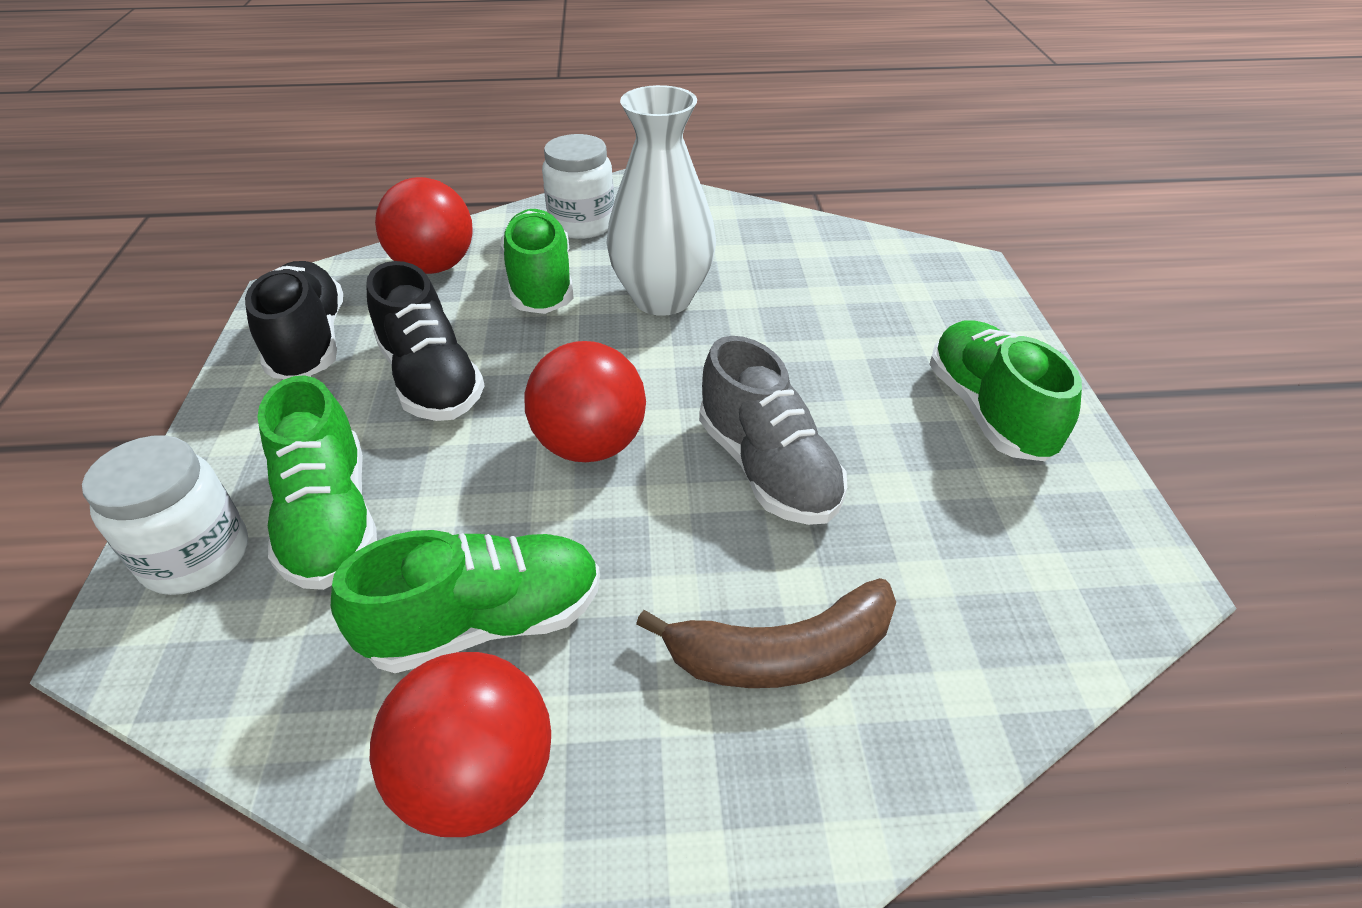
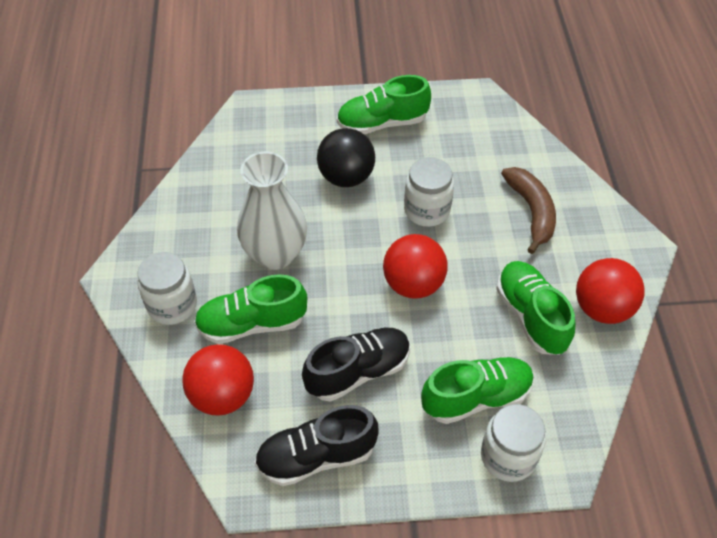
camera: 90 degrees left, 10 degrees up
(767, 469) = (427, 210): grey shoe -> white jar
(834, 366) = (346, 177): none -> black ball

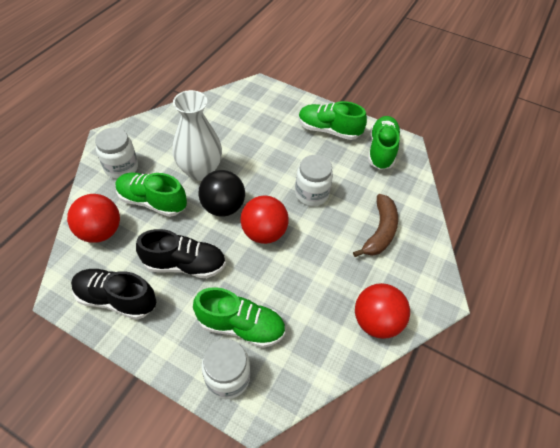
camera: 30 degrees right, 0 degrees up
(346, 177) = (279, 149): black ball -> black ball (223, 207)
(531, 316) = (322, 297): green shoe -> green shoe (381, 150)

